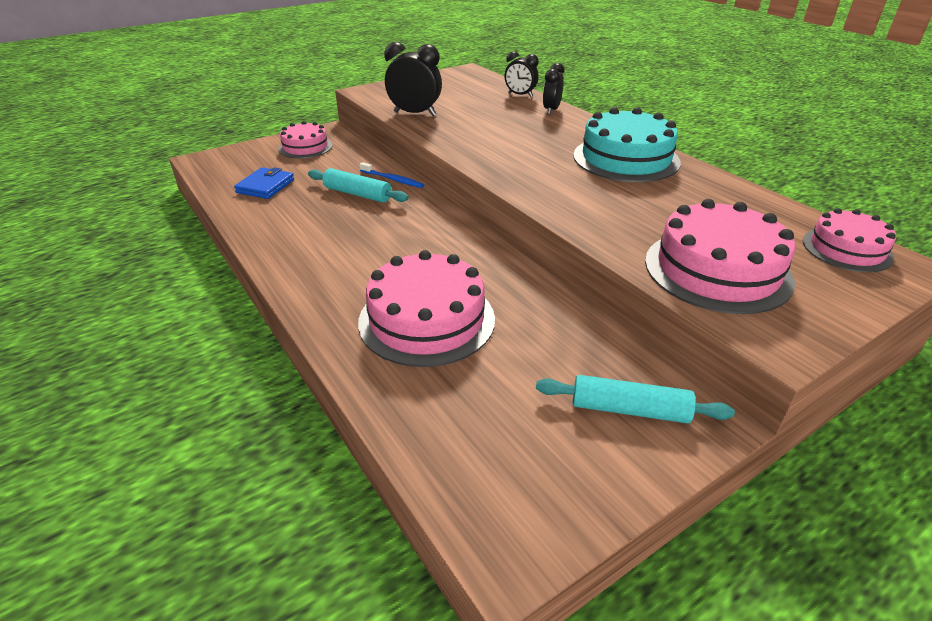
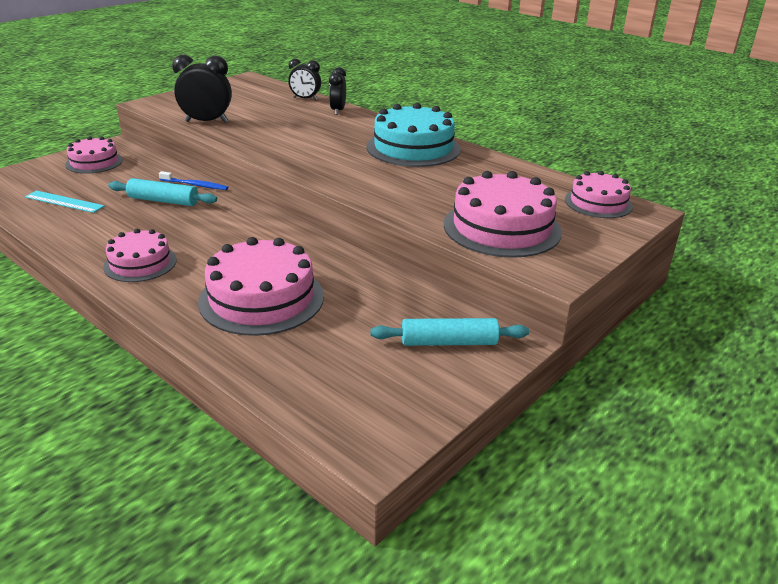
camera: 15 degrees left, 5 degrees down
(265, 186) = (64, 202): blue wallet -> turquoise ruler
(315, 262) = (140, 263): none -> pink cake

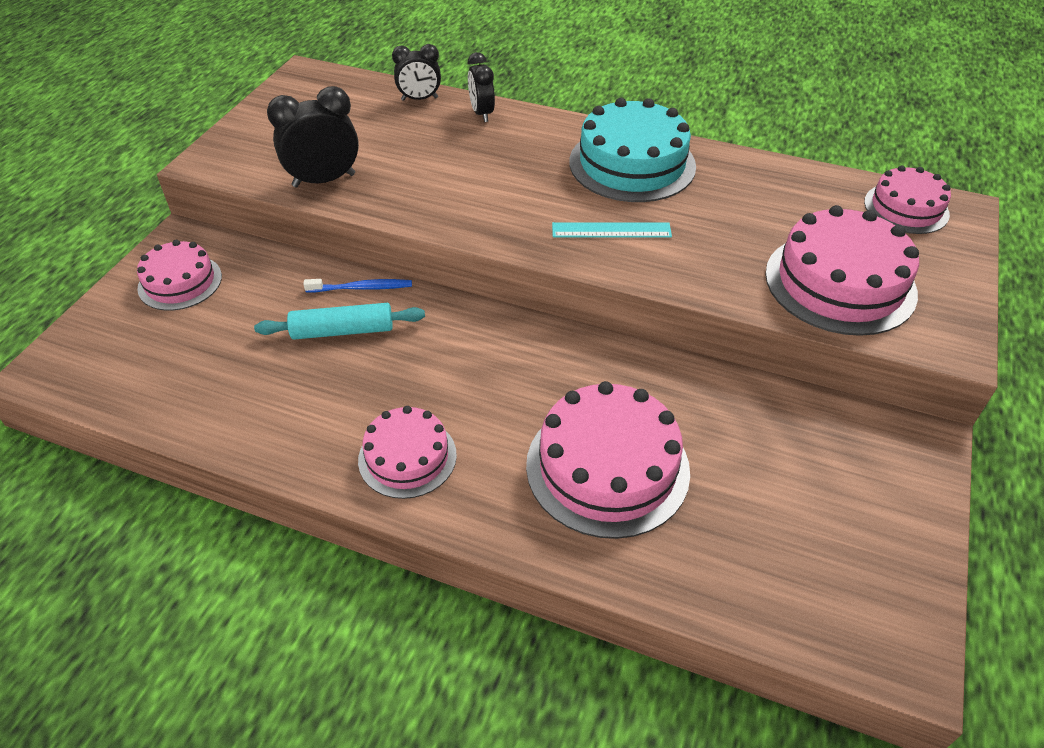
camera: 20 degrees left, 15 degrees up
(64, 202) = (203, 374): turquoise ruler -> turquoise ruler (611, 230)
(449, 342) = (862, 464): turquoise rolling pin -> none

